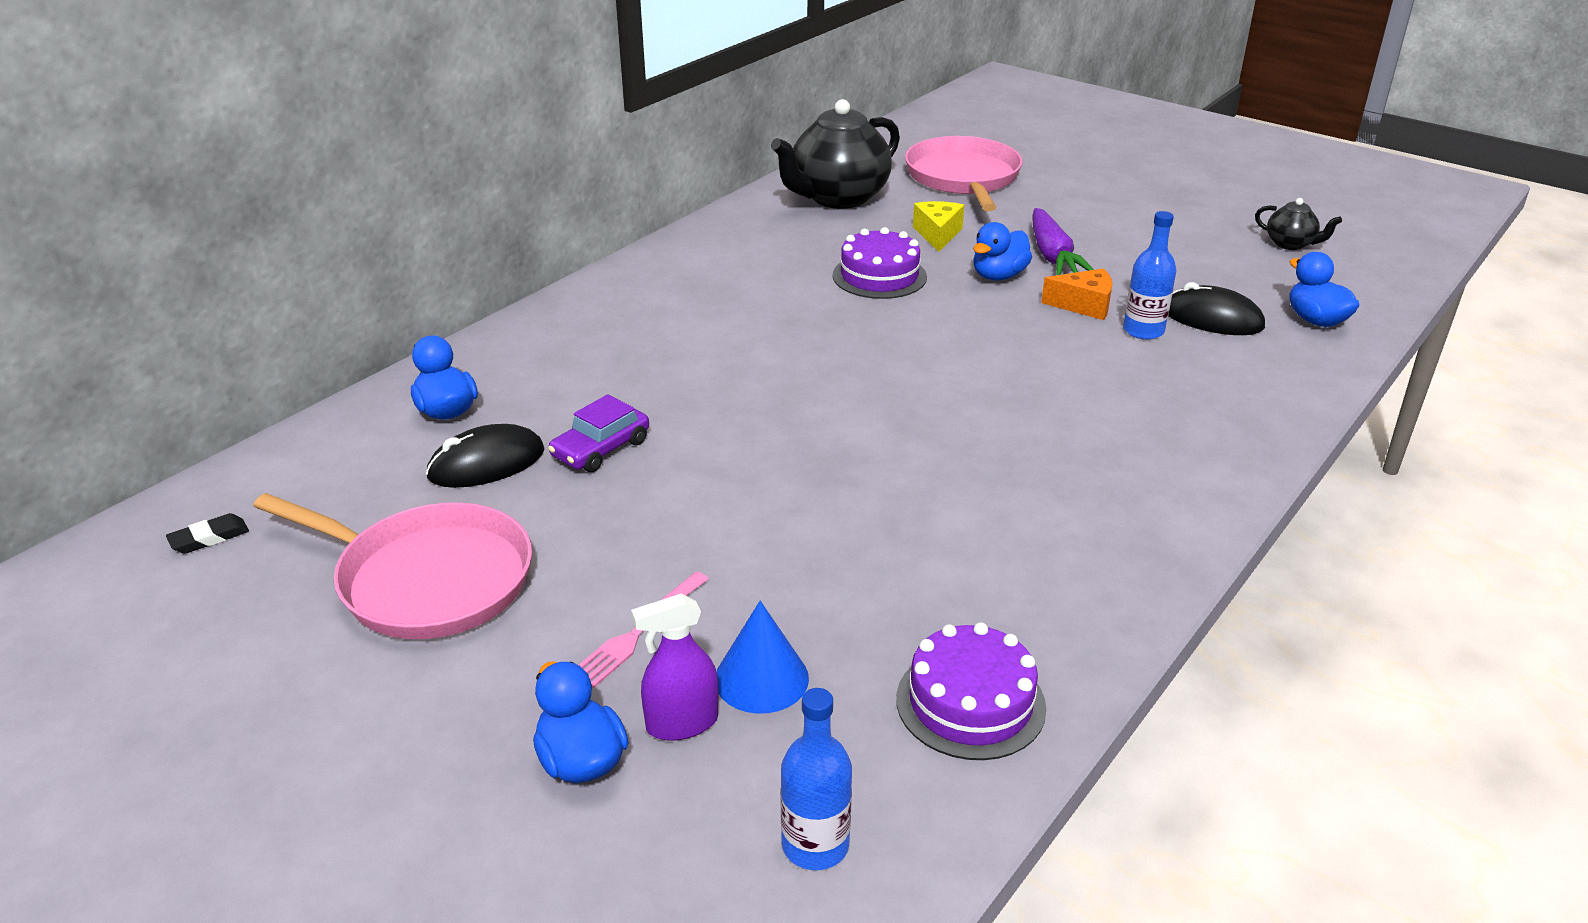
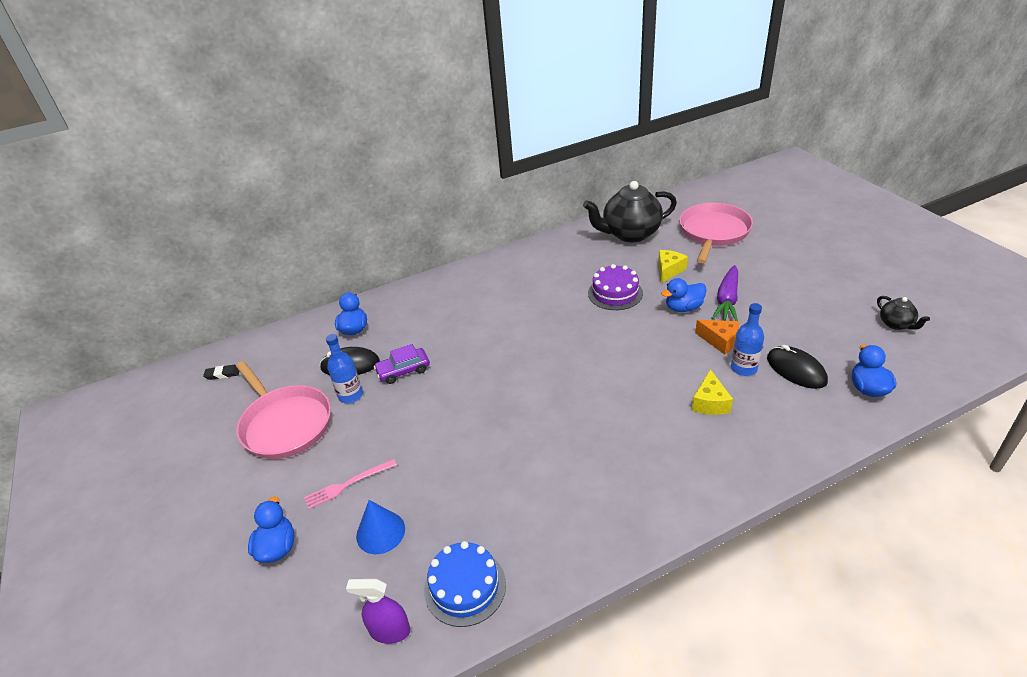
camera: 30 degrees right, 5 degrees up
(682, 723) = (330, 544): purple spray bottle -> purple spray bottle (390, 631)
(815, 845) = (337, 638): blue bottle -> blue bottle (350, 395)
(970, 703) = (465, 586): purple cake -> blue cake
(1133, 380) = (710, 402): none -> yellow cheese

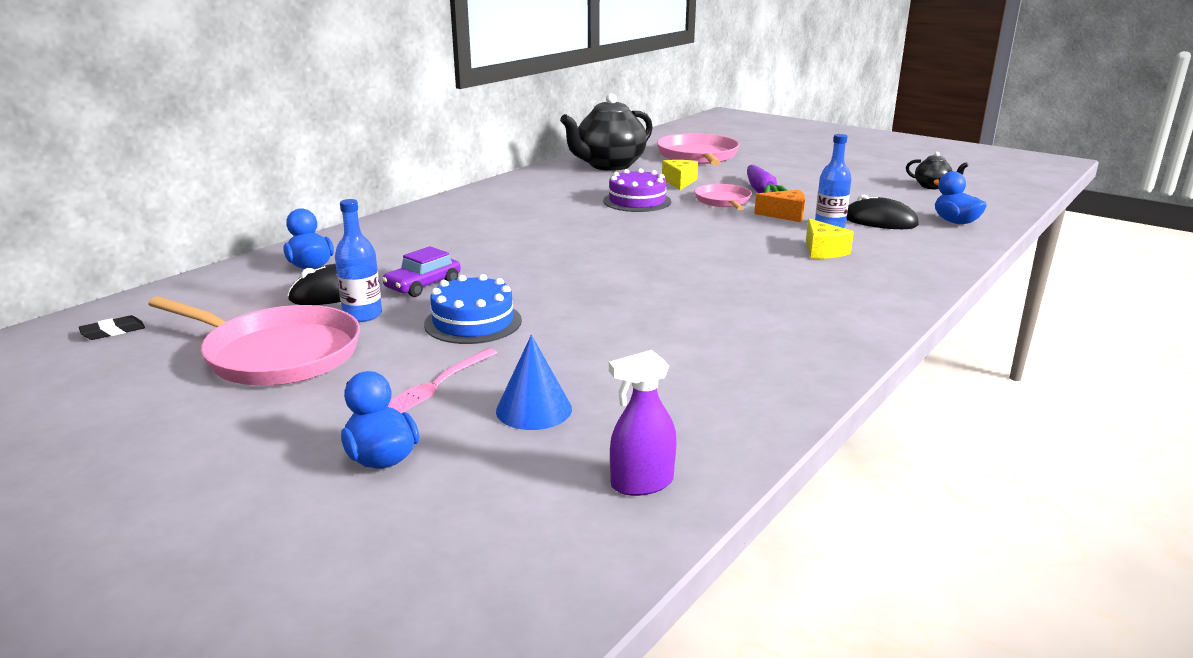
camera: 30 degrees left, 15 degrees down
(465, 586) = (702, 424): blue cake -> blue cake (473, 322)
(683, 308) = (723, 201): blue duck -> pink pan

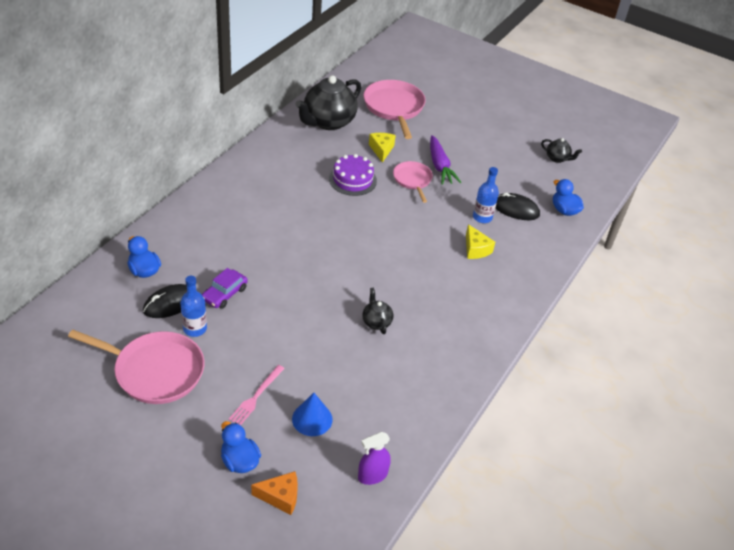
camera: 10 degrees left, 20 degrees up
(113, 332) = (45, 349): black eraser -> none
(473, 322) = (264, 335): blue cake -> none
(662, 311) = (376, 322): none -> black teapot
(785, 215) = (454, 200): orange cheese -> orange cheese (280, 497)

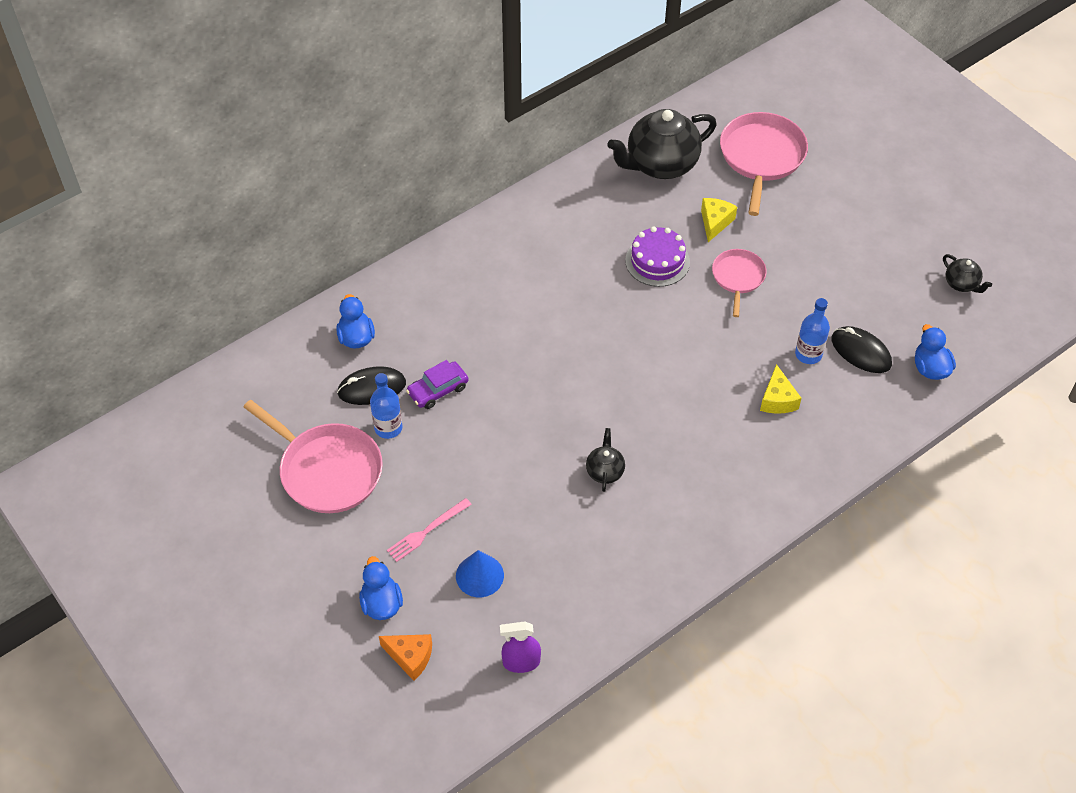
camera: 25 degrees right, 10 degrees up
(440, 166) = (785, 263): purple carrot -> none

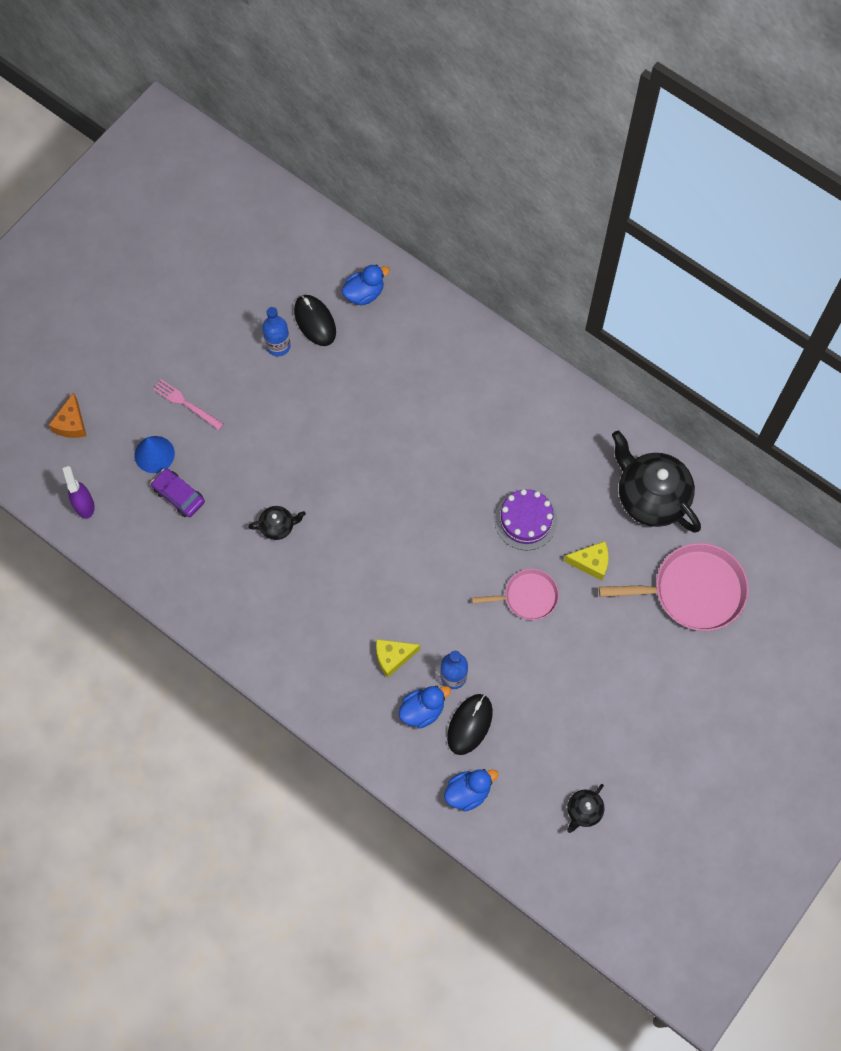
camera: 75 degrees right, 15 degrees up
(327, 470) = (225, 313): pink pan -> none
(381, 603) = (113, 389): blue duck -> blue duck (422, 710)
(438, 390) = (327, 373): purple car -> purple car (178, 496)

